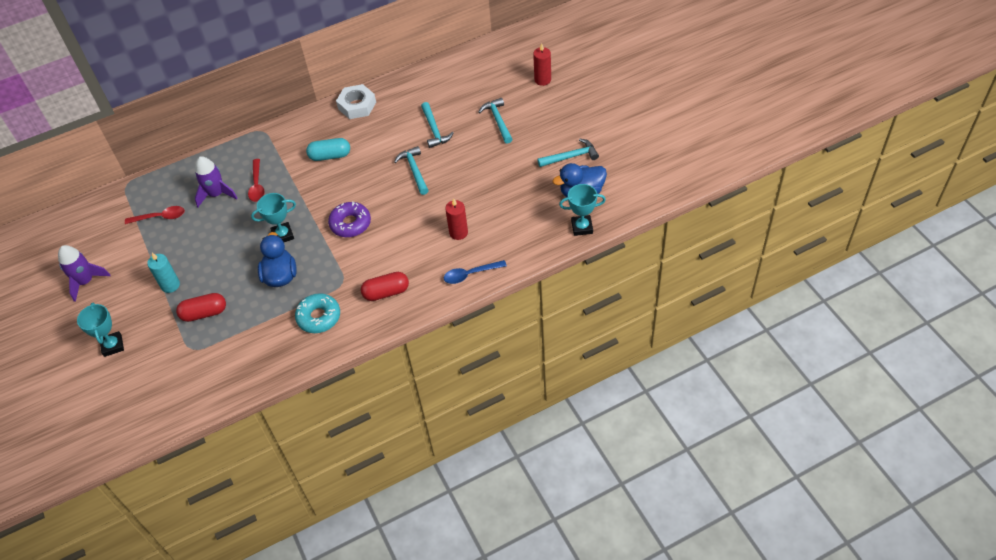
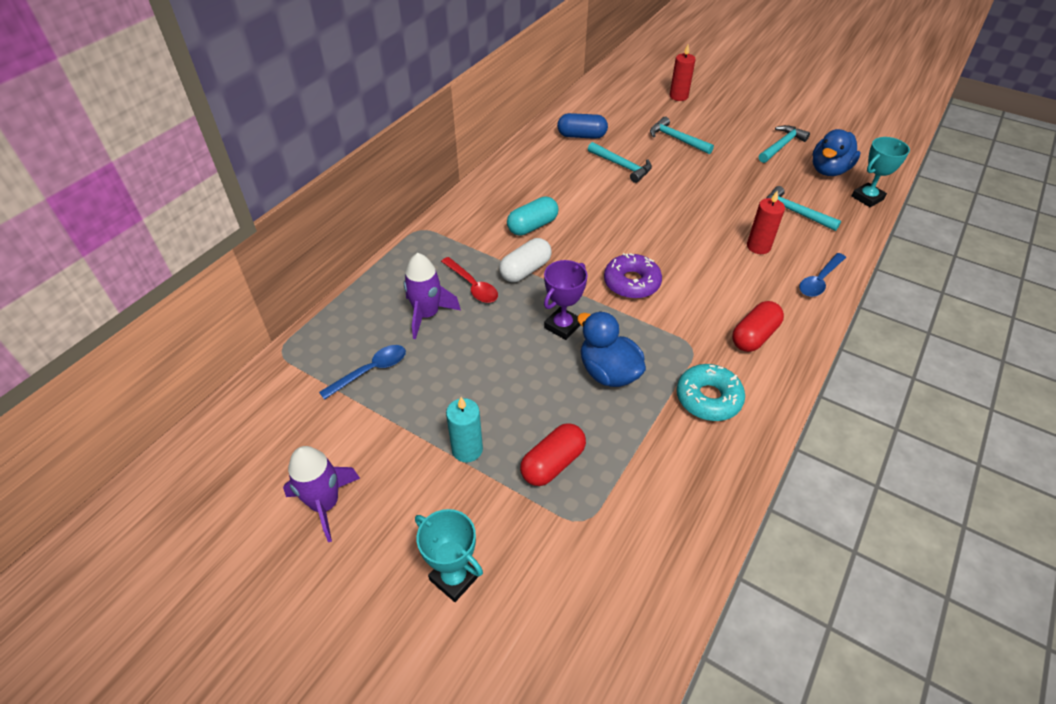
camera: 35 degrees left, 5 degrees down
(160, 217) = (370, 371): red spoon -> blue spoon
(283, 235) = (562, 326): turquoise trophy -> purple trophy
(296, 187) = (525, 270): none -> white capsule
(357, 105) = (512, 171): white nut -> none
(414, 170) = (643, 207): turquoise hammer -> turquoise hammer (794, 212)
(432, 92) = (581, 136): none -> blue capsule

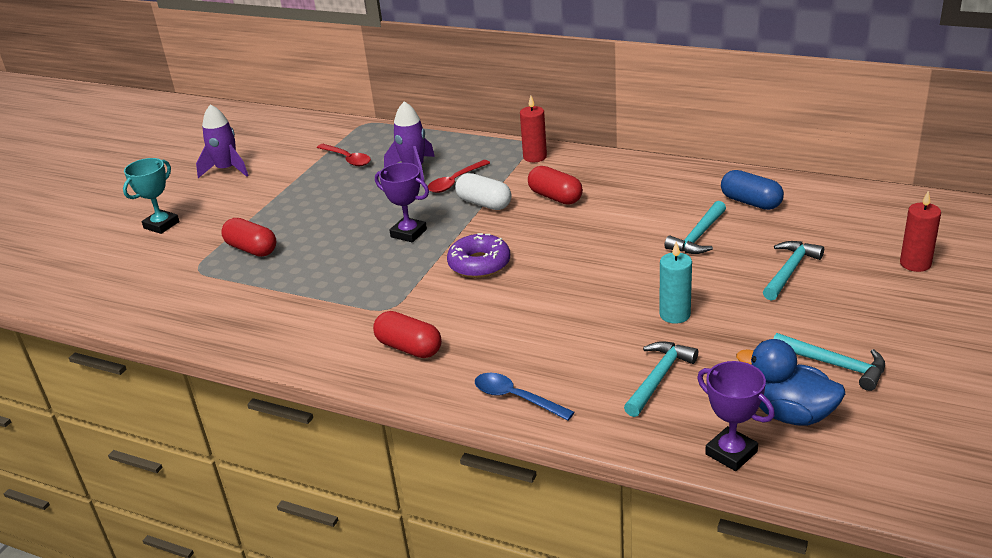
camera: 85 degrees right, 15 degrees down
(370, 371) = (347, 159): blue spoon -> red spoon
(467, 449) = (268, 211): turquoise candle -> turquoise candle (675, 315)
(532, 226) = (555, 197): turquoise capsule -> red capsule
(581, 136) = (750, 202): blue capsule -> blue capsule turned 45 degrees counterclockwise
(608, 372) = (351, 264): blue duck -> none
(708, 398) = (320, 322): turquoise donut -> none
(758, 247) = (570, 347): red candle -> red candle (535, 157)
(867, 198) = (731, 453): turquoise trophy -> purple trophy

